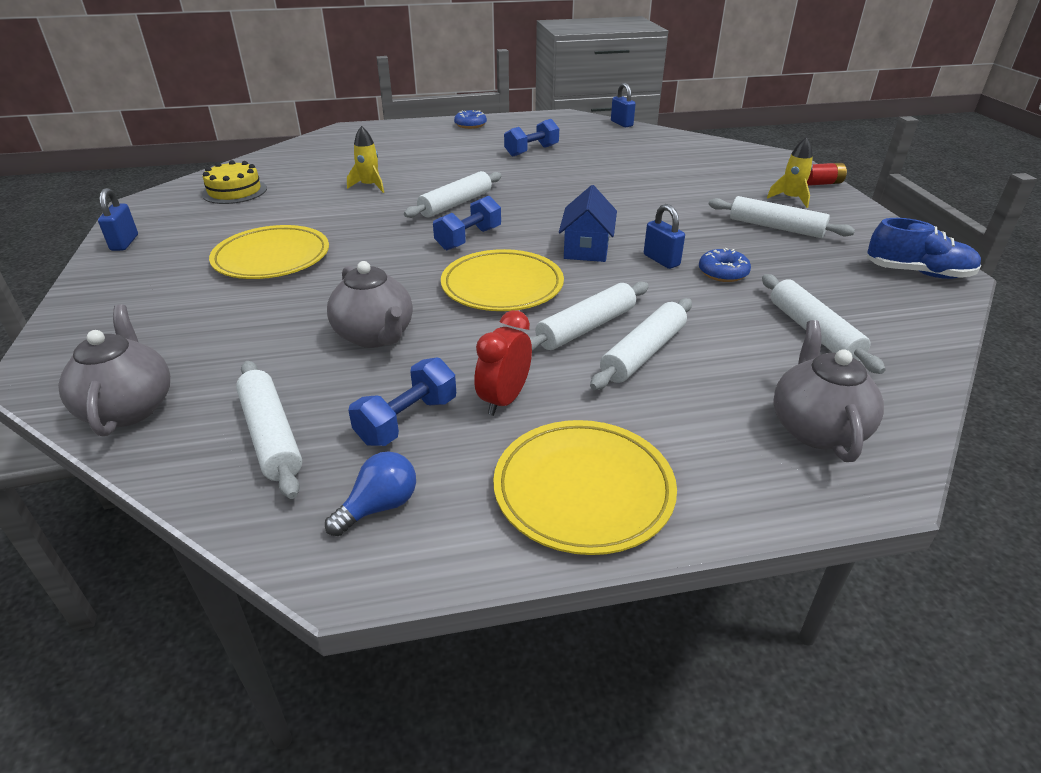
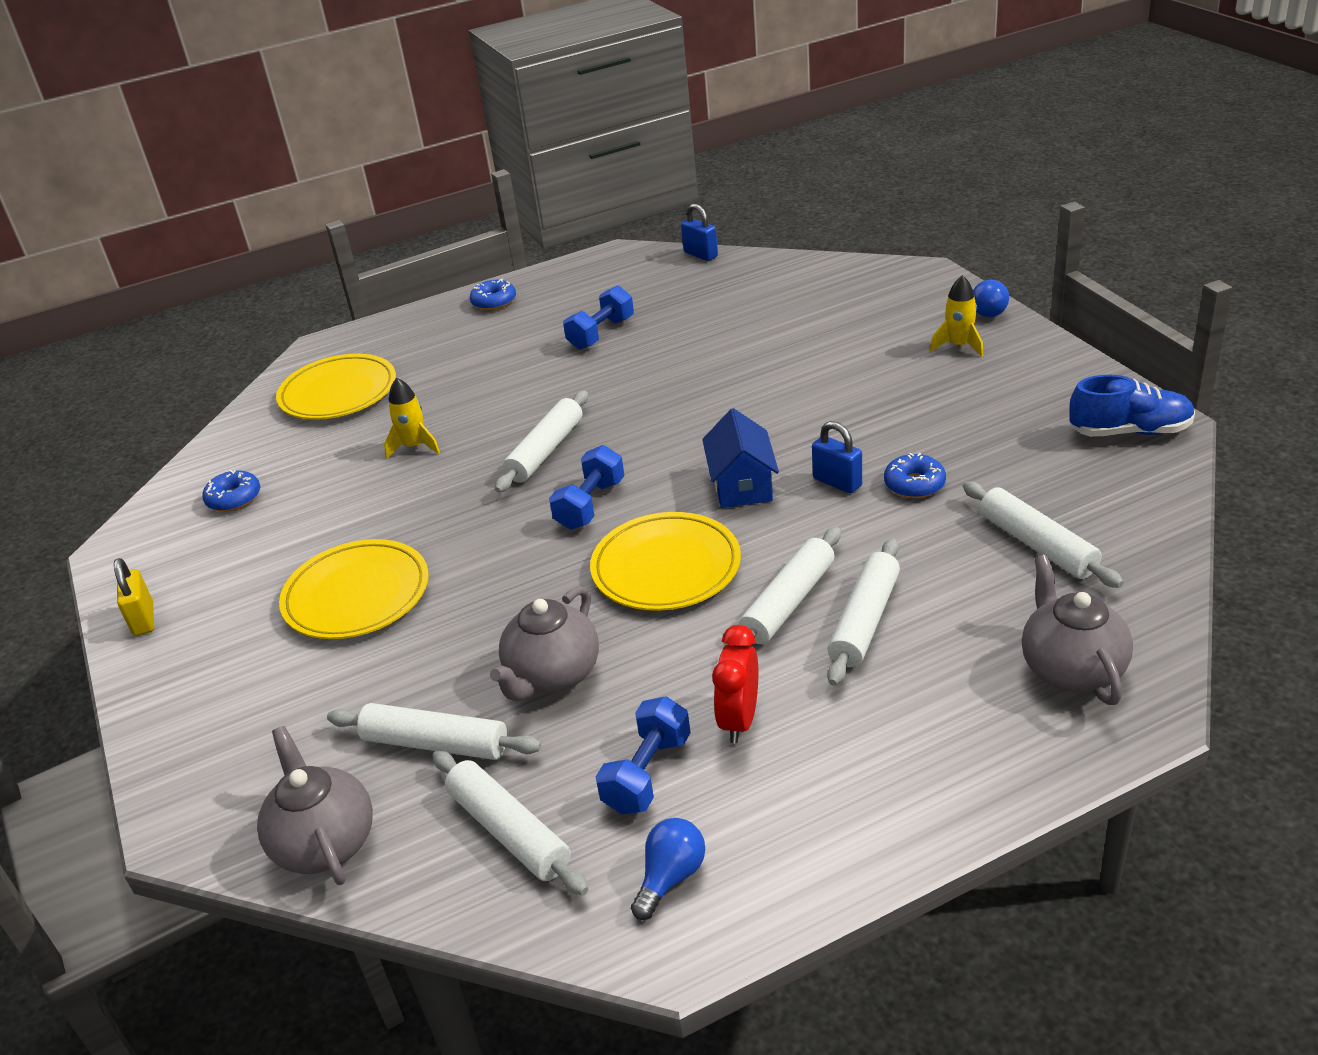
camera: 10 degrees left, 0 degrees up
(124, 243) = (143, 619): blue padlock -> yellow padlock
(234, 191) = (234, 498): yellow cake -> blue donut
(375, 336) = (552, 676): grey teapot -> grey teapot turned 75 degrees clockwise
(583, 490) = (866, 802): yellow plate -> yellow plate (338, 393)
(776, 227) = (954, 397): white rolling pin -> white rolling pin (435, 743)
(821, 183) = (989, 310): red battery -> blue light bulb

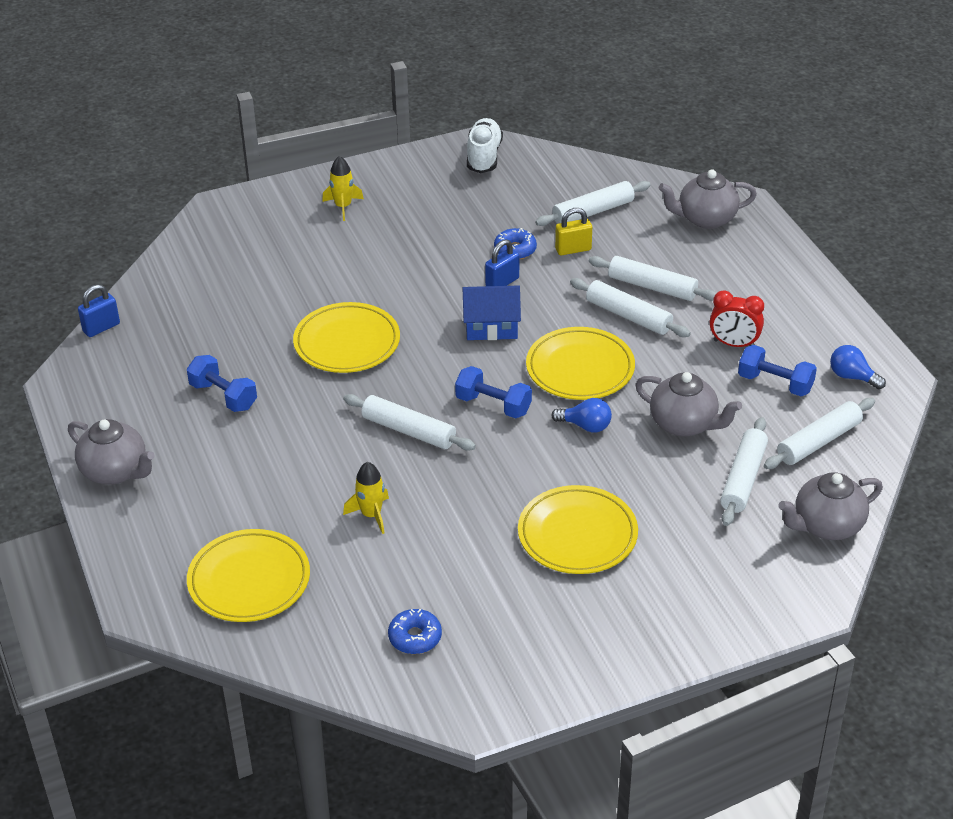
camera: 90 degrees left, 5 degrees up
(143, 619) = (582, 672): yellow padlock -> yellow padlock (573, 249)
(494, 302) = (116, 472): blue donut -> grey teapot
(696, 389) = (347, 342): none -> yellow plate
(989, 310) = (297, 185): blue light bulb -> blue light bulb (585, 426)
(1129, 431) = (484, 156): blue shoe -> white shoe

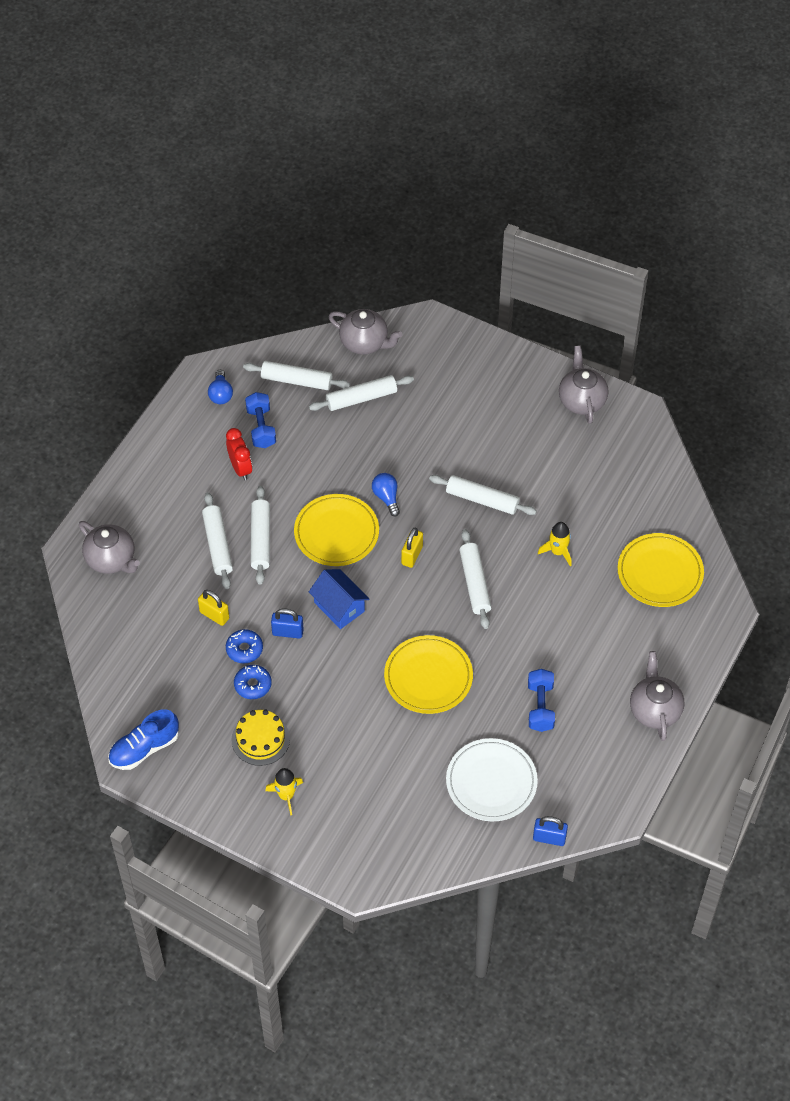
camera: 130 degrees left, 15 degrees up
(197, 323) = (491, 782): none -> white plate
(413, 217) = (260, 739): none -> yellow cake
(415, 637) = (619, 469): blue donut -> blue donut (253, 685)
(484, 156) = (144, 748): white shoe -> blue shoe
(493, 405) = (412, 555): blue dumbbell -> yellow padlock
(577, 534) = (478, 446): yellow plate -> none
(593, 212) = (158, 631): white rolling pin -> white rolling pin (482, 499)
(684, 424) = (340, 450): grey teapot -> grey teapot (581, 400)

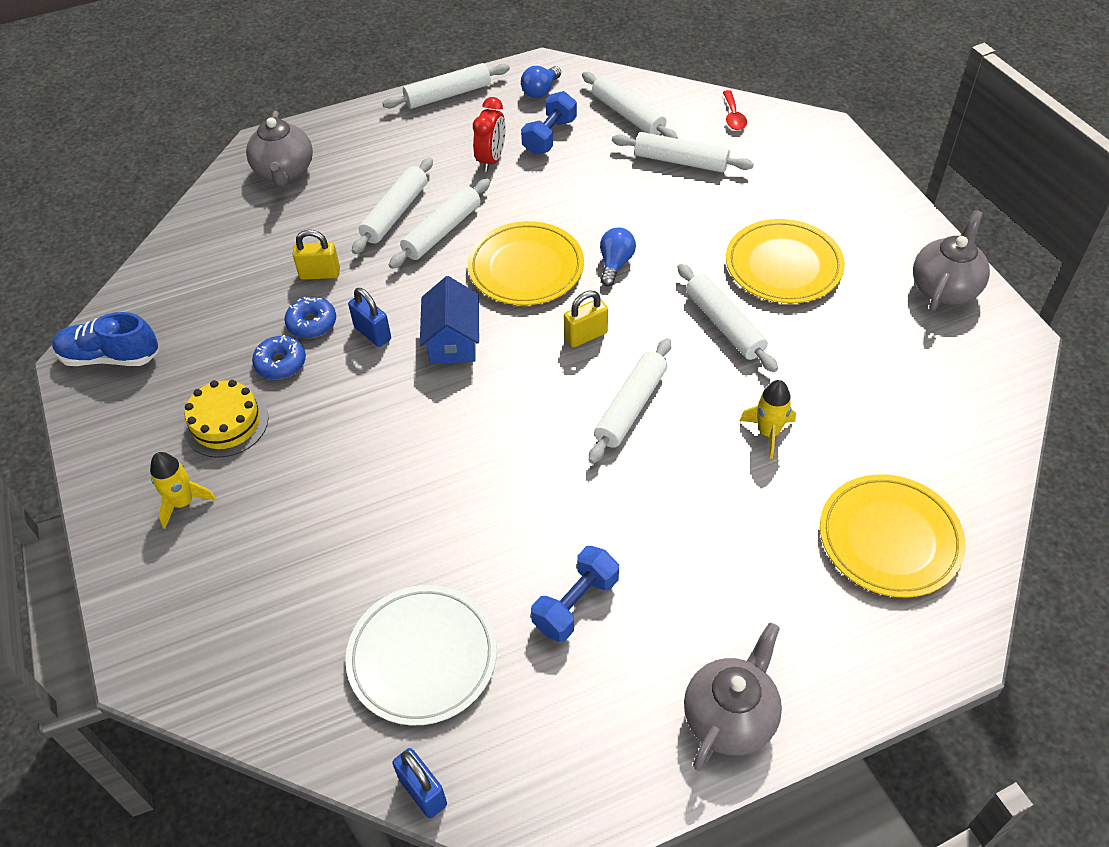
camera: 40 degrees right, 5 degrees down
(160, 434) = (448, 95): none -> white rolling pin
(214, 615) = (320, 274): yellow padlock -> yellow padlock turned 75 degrees counterclockwise
(365, 343) = (733, 116): grey teapot -> red spoon
(428, 677) = (473, 477): yellow plate -> yellow plate (783, 266)

